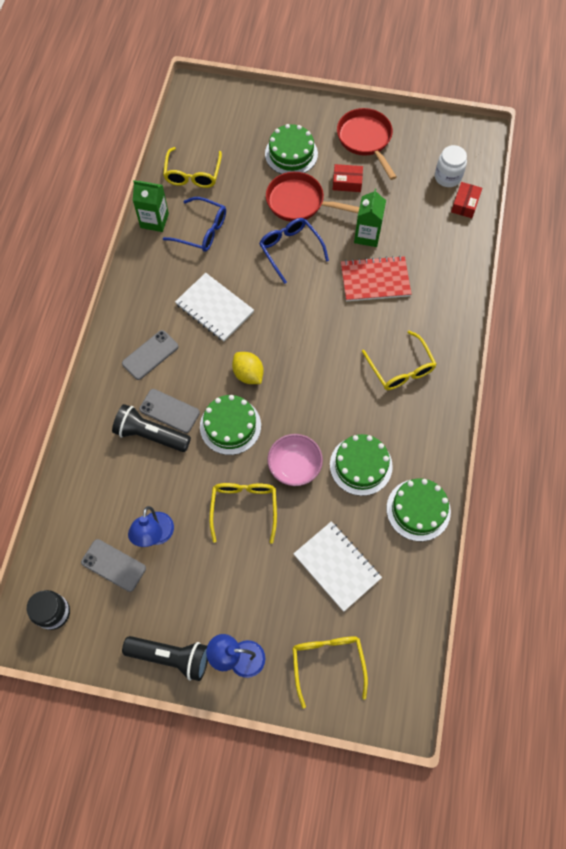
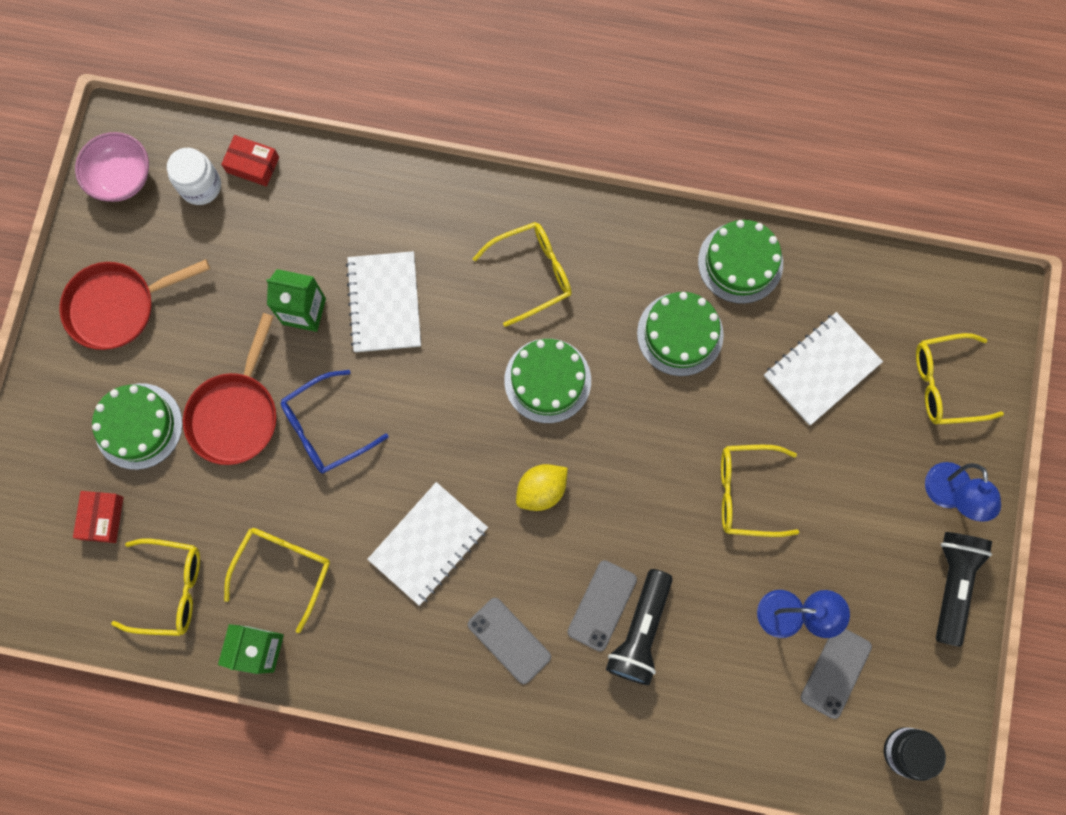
camera: 90 degrees left, 10 degrees up
(202, 230) = (283, 569): blue glasses -> yellow glasses
(230, 426) = (624, 514): green cake -> green cake (547, 380)
(294, 466) = (684, 423): pink bowl -> pink bowl (121, 178)
(347, 182) = (201, 338): red box -> red box (102, 518)
(375, 280) = (384, 303): red notebook -> white notebook

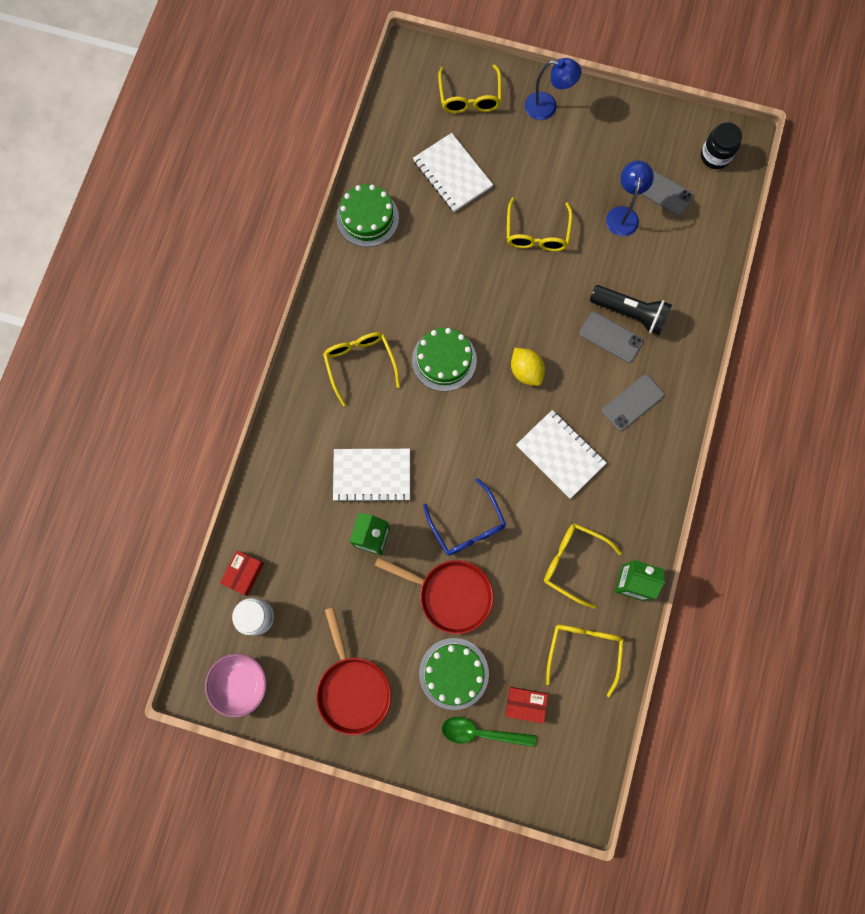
camera: 85 degrees left, 0 degrees up
(67, 465) = (481, 732): none -> green spoon
(680, 334) = (417, 265): green cake -> none
(952, 584) = (607, 113): black flashlight -> none

